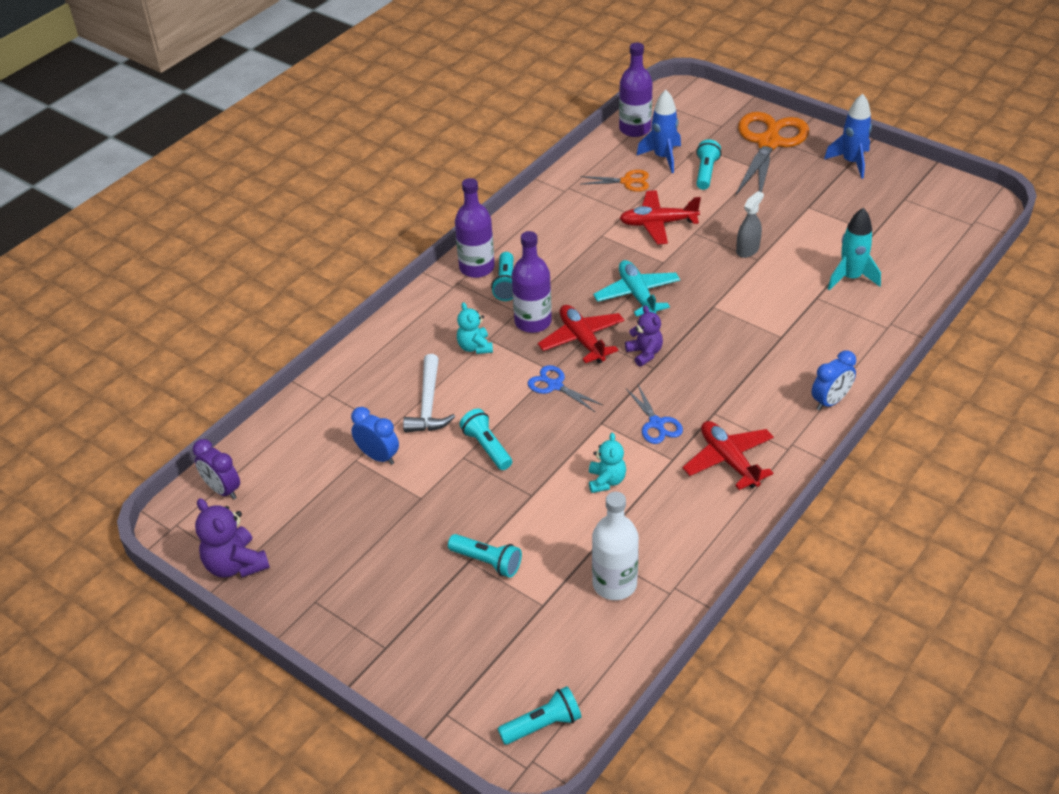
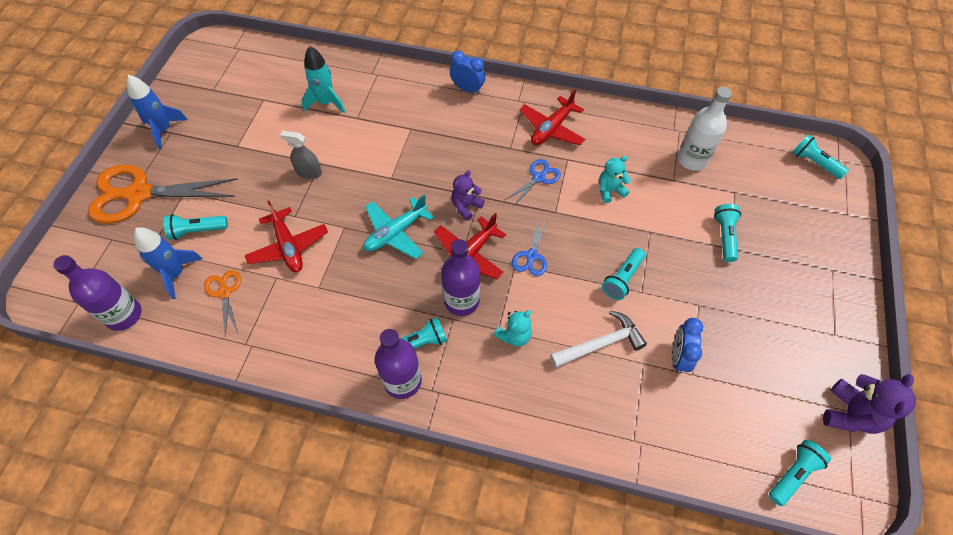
camera: 115 degrees left, 15 degrees up
(223, 490) = (793, 474): purple clock -> turquoise flashlight

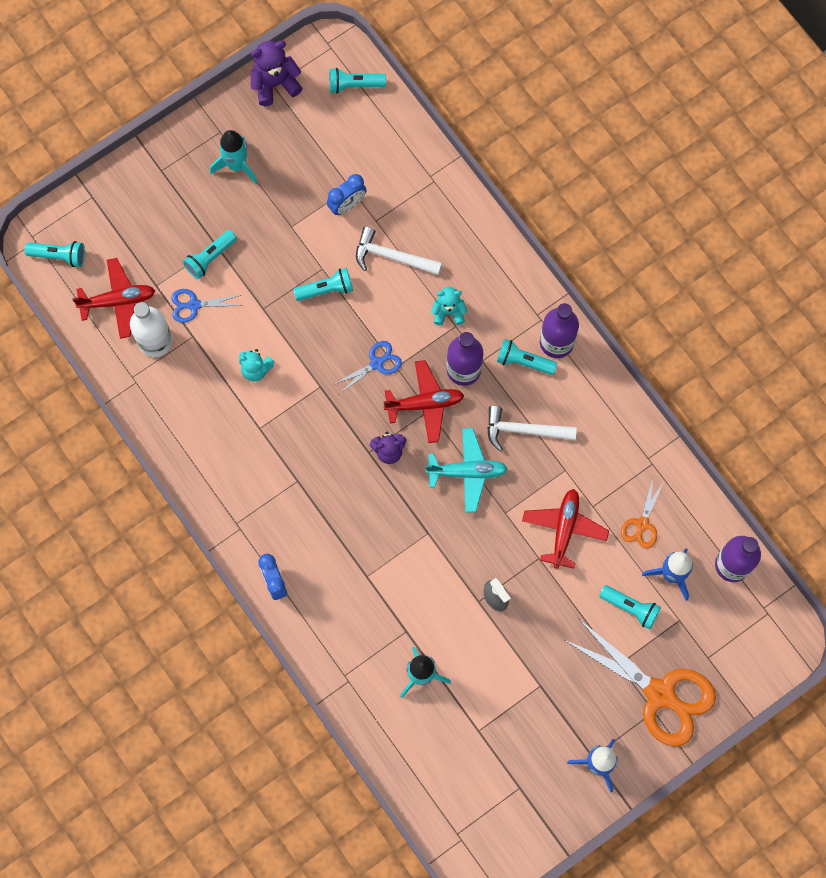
camera: 140 degrees left, 15 degrees up
(375, 292) = (523, 430): none -> white hammer
(539, 177) = (302, 430): blue scissors -> blue scissors (193, 305)
(551, 129) = (241, 471): red plane -> red plane (118, 301)
(791, 318) = (236, 165): none -> turquoise rocket
(814, 163) = (59, 256): turquoise flashlight -> turquoise flashlight turned 75 degrees counterclockwise

